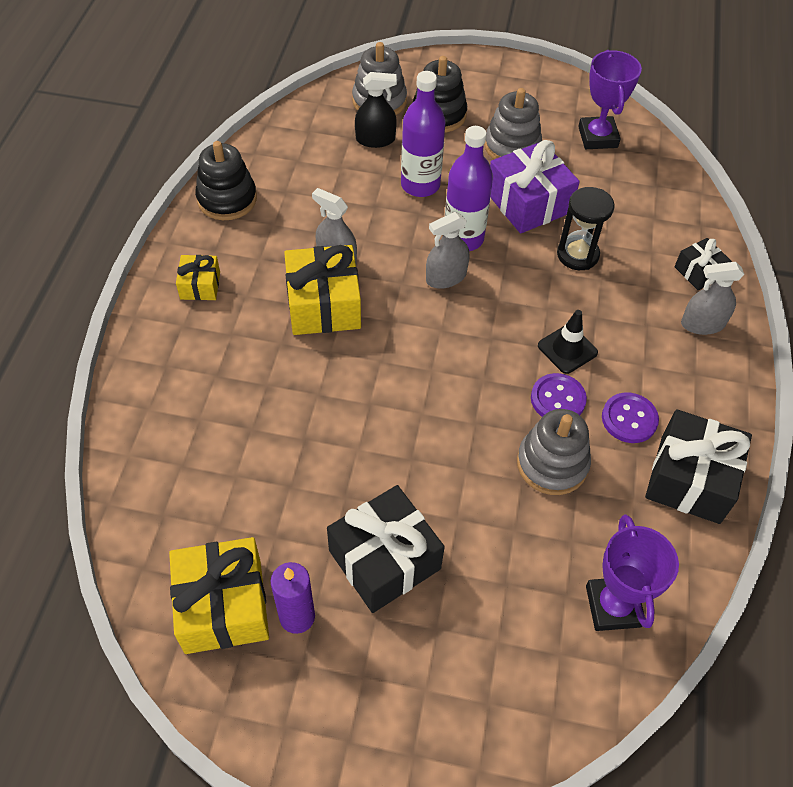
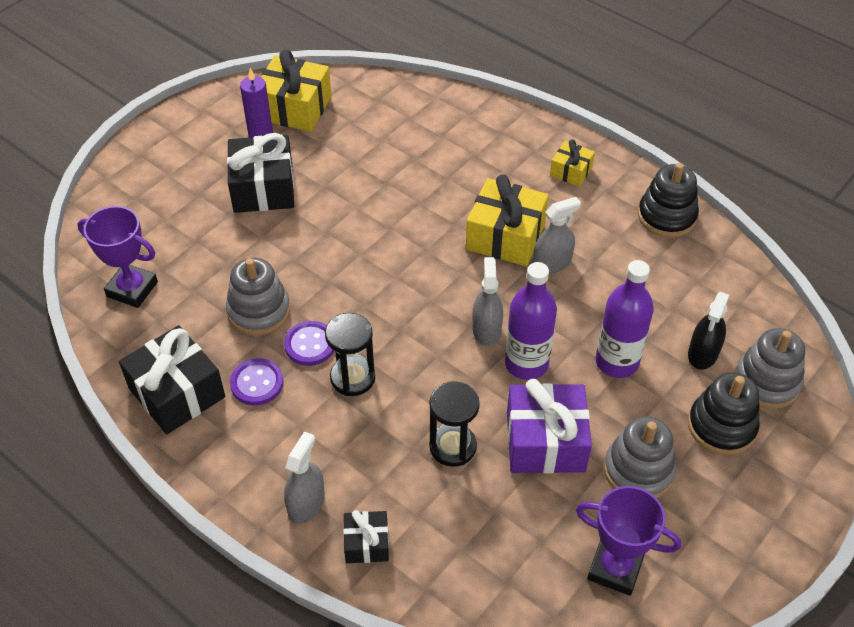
camera: 120 degrees right, 5 degrees down
(567, 349) = (352, 378): black traffic cone -> black hourglass

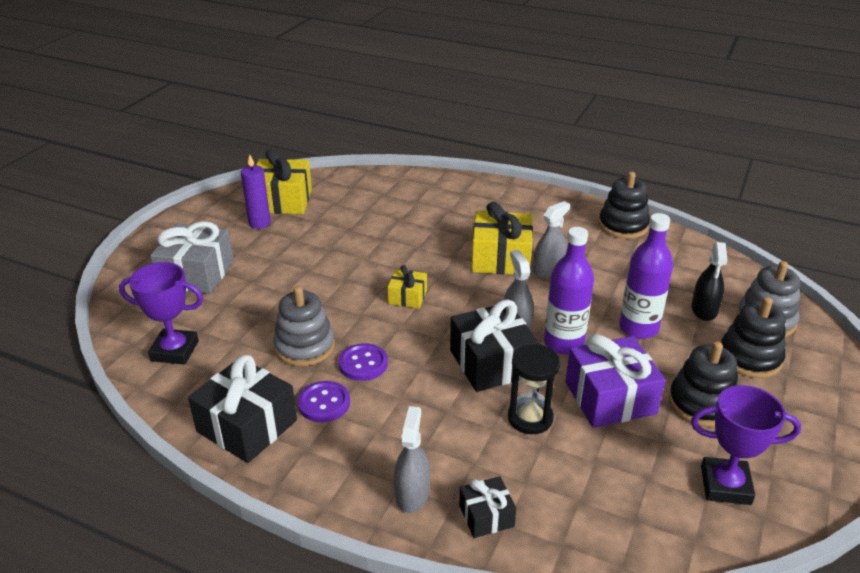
camera: 15 degrees left, 15 degrees down
(177, 194) = (196, 274): none -> grey gift
(263, 188) = (275, 258): black gift -> black gift (491, 363)
(352, 378) = (413, 382): black hourglass -> none
(571, 171) = (532, 209): yellow gift -> yellow gift (407, 297)
(638, 471) = (701, 404): grey stacking toy -> black stacking toy

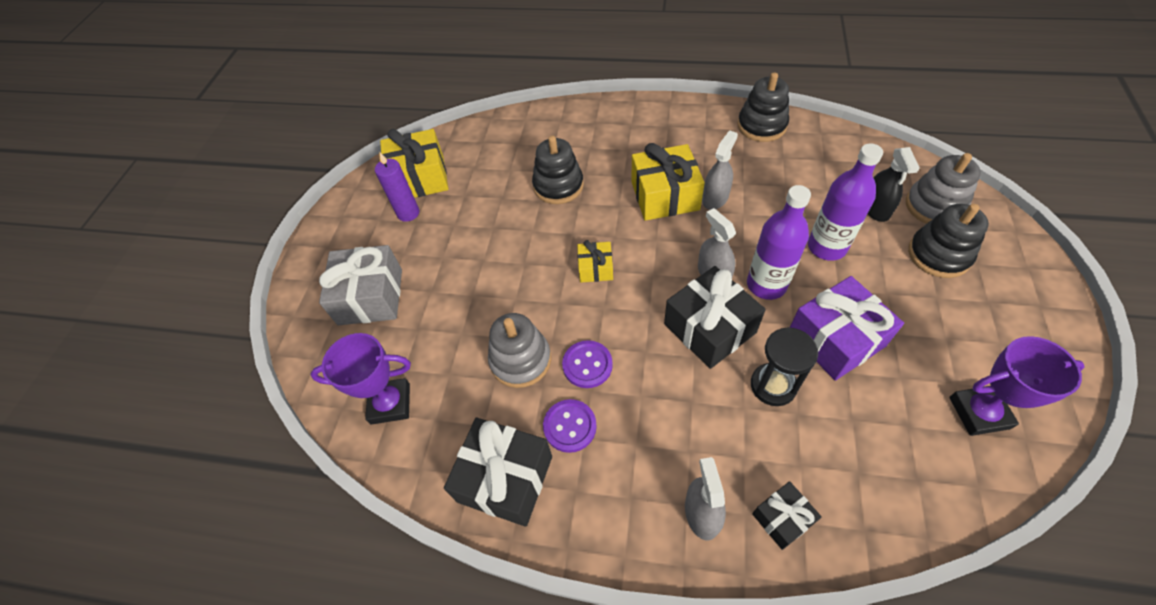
camera: 10 degrees left, 20 degrees up
(701, 404) = (919, 322): black stacking toy -> black stacking toy (558, 186)

